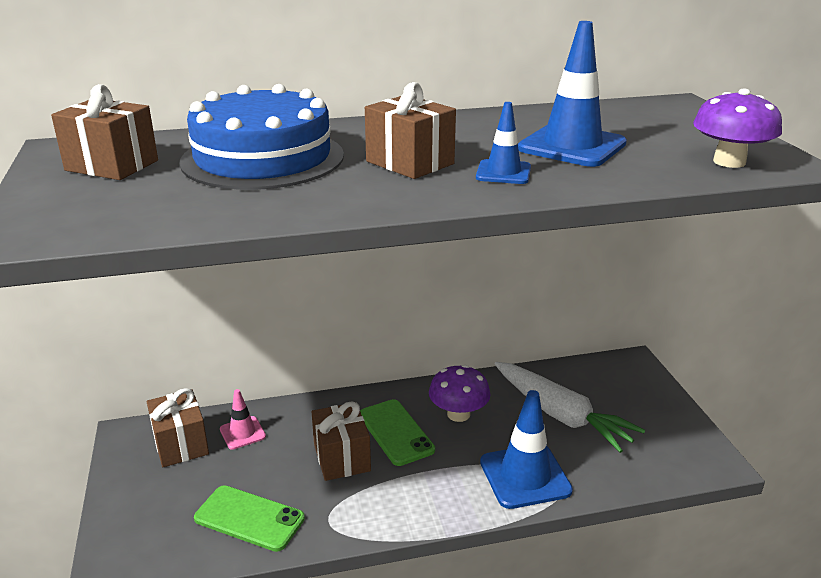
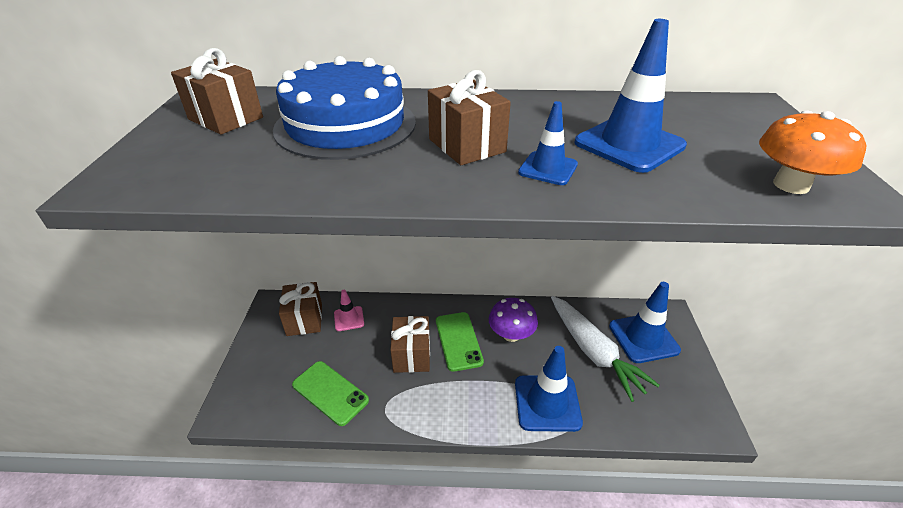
camera: 15 degrees right, 10 degrees up
(612, 391) = (643, 338): none -> blue traffic cone
(729, 162) = (791, 185): purple mushroom -> orange mushroom

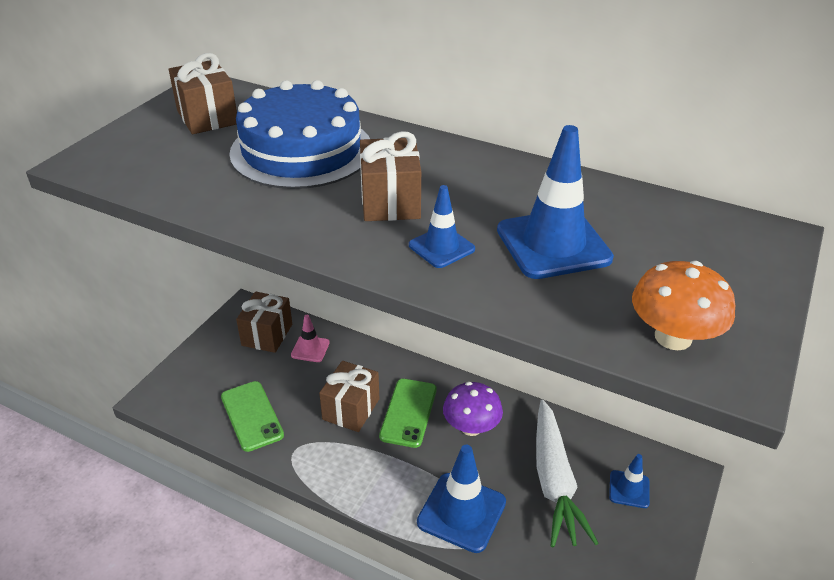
camera: 25 degrees right, 0 degrees up
(643, 338) = (629, 489): blue traffic cone -> blue traffic cone, size x0.55

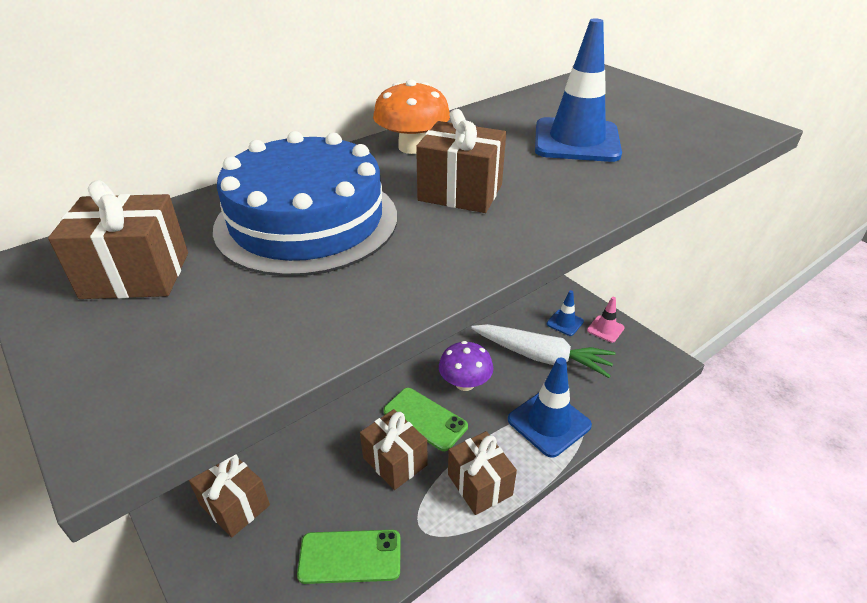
camera: 65 degrees left, 0 degrees up
(310, 349) = (289, 470): pink traffic cone -> pink traffic cone (605, 329)
(356, 477) = (479, 485): none -> brown gift
(441, 247) = (554, 185): blue traffic cone -> none
(673, 337) = (707, 132): orange mushroom -> orange mushroom (412, 147)

